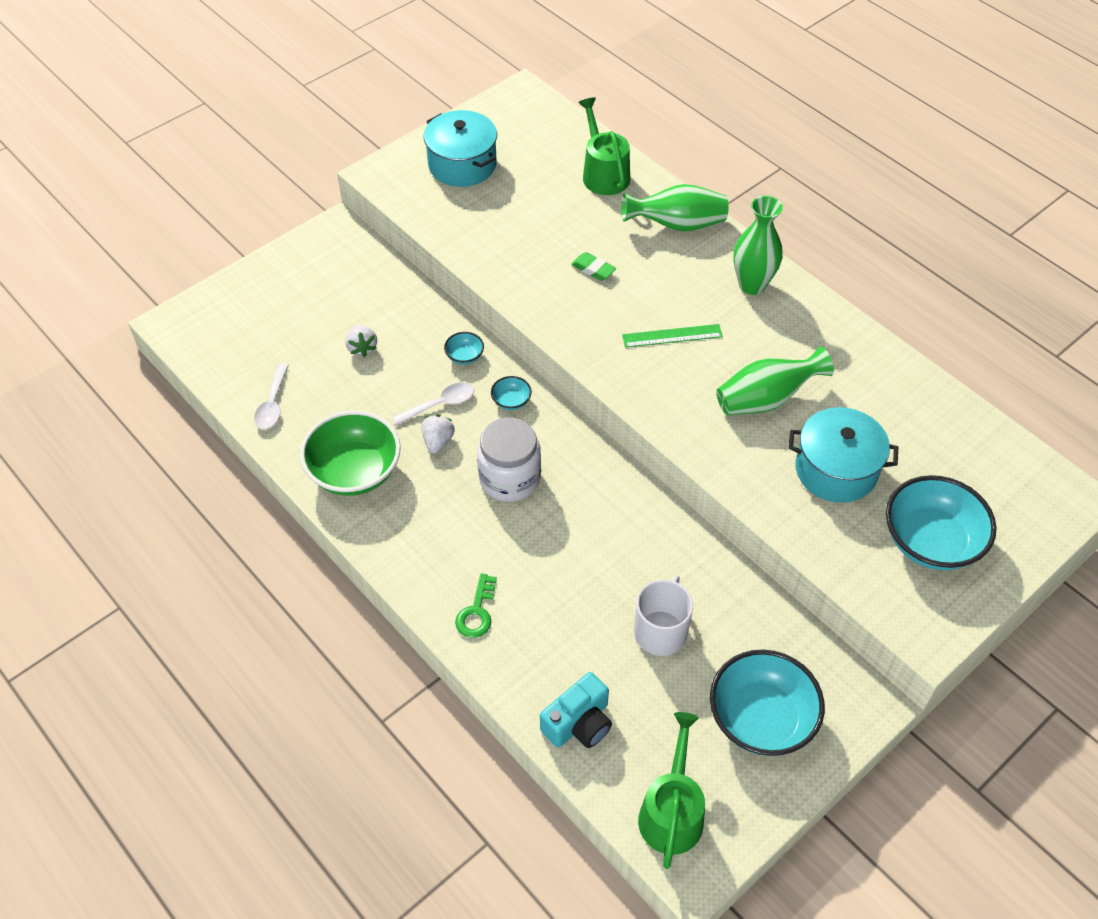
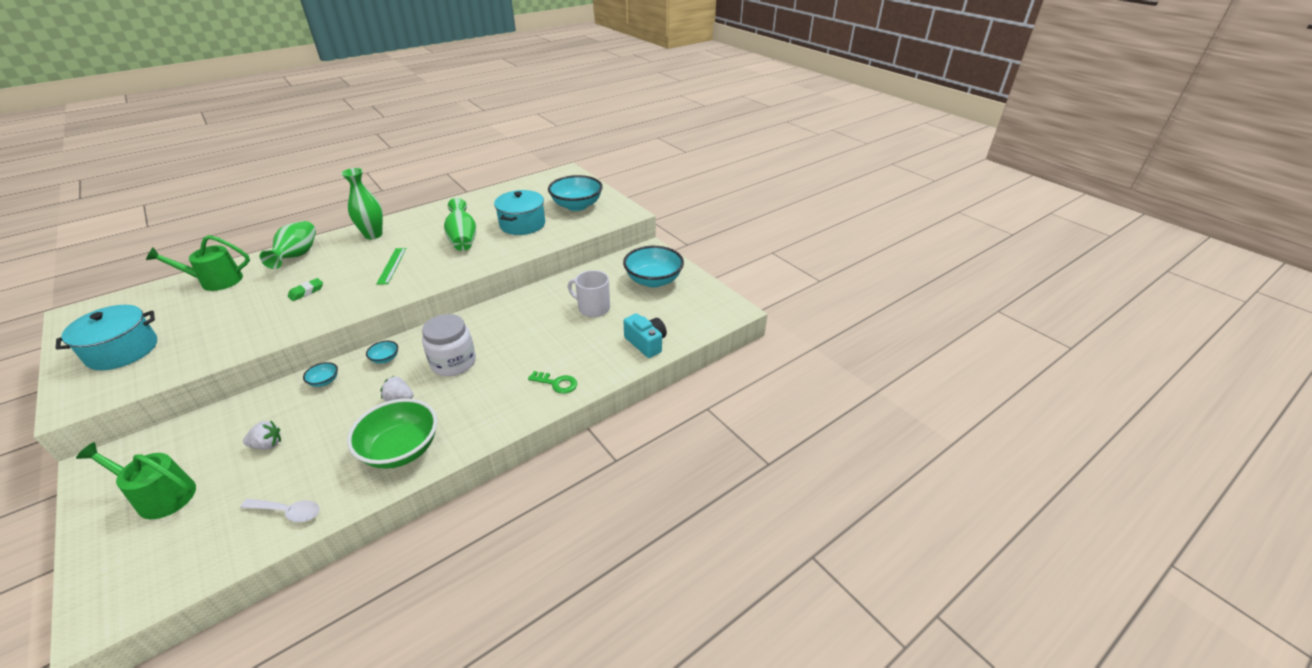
camera: 85 degrees left, 15 degrees down
(440, 404) = (363, 396): white spoon -> none
(672, 811) = (703, 314): green watering can -> green watering can (160, 496)

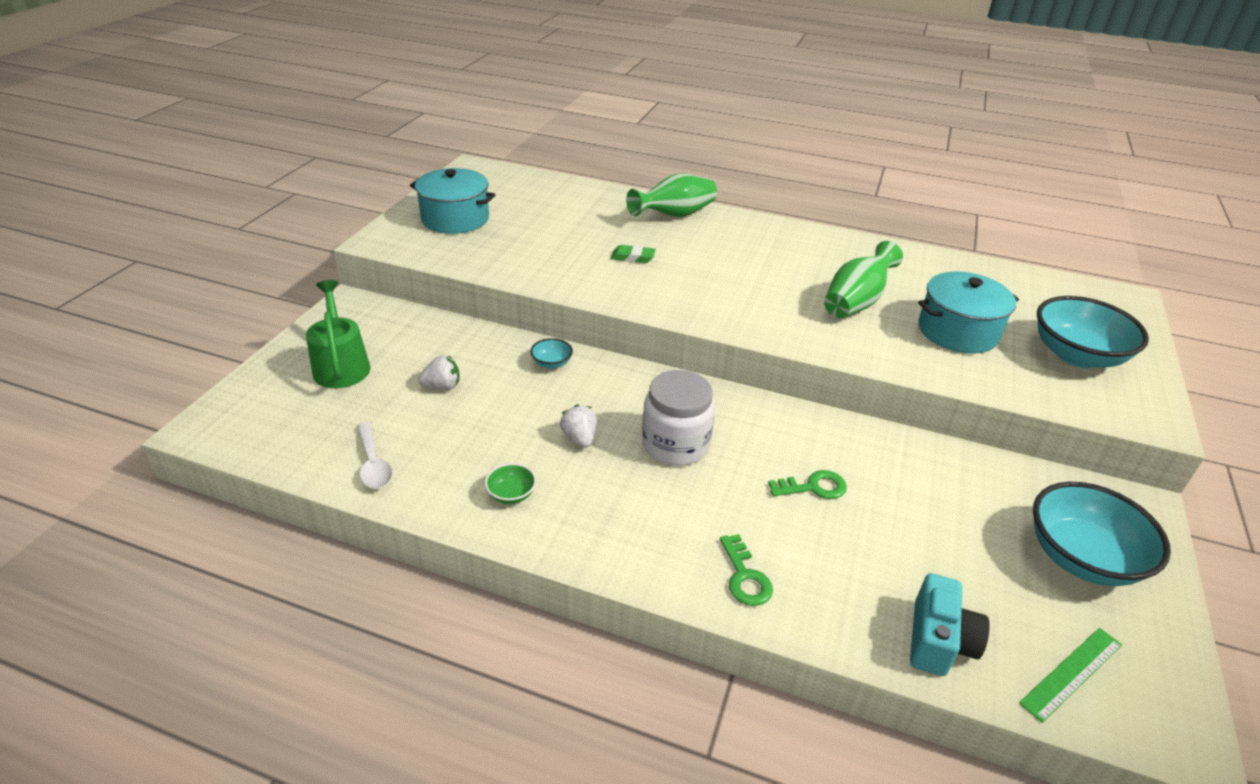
camera: 55 degrees right, 0 degrees up
(215, 281) = (585, 199): green watering can -> none
(267, 445) = (442, 386): white strawberry -> white strawberry turned 60 degrees counterclockwise
(373, 235) = (769, 236): green vase -> none
(385, 359) = (624, 383): turquoise bowl -> none
(392, 265) = (740, 282): green ruler -> green ruler (1071, 673)
(401, 450) = (511, 494): green bowl -> green bowl, size x0.43
(537, 330) = (813, 487): none -> green key
(593, 308) = (927, 520): white mug -> none

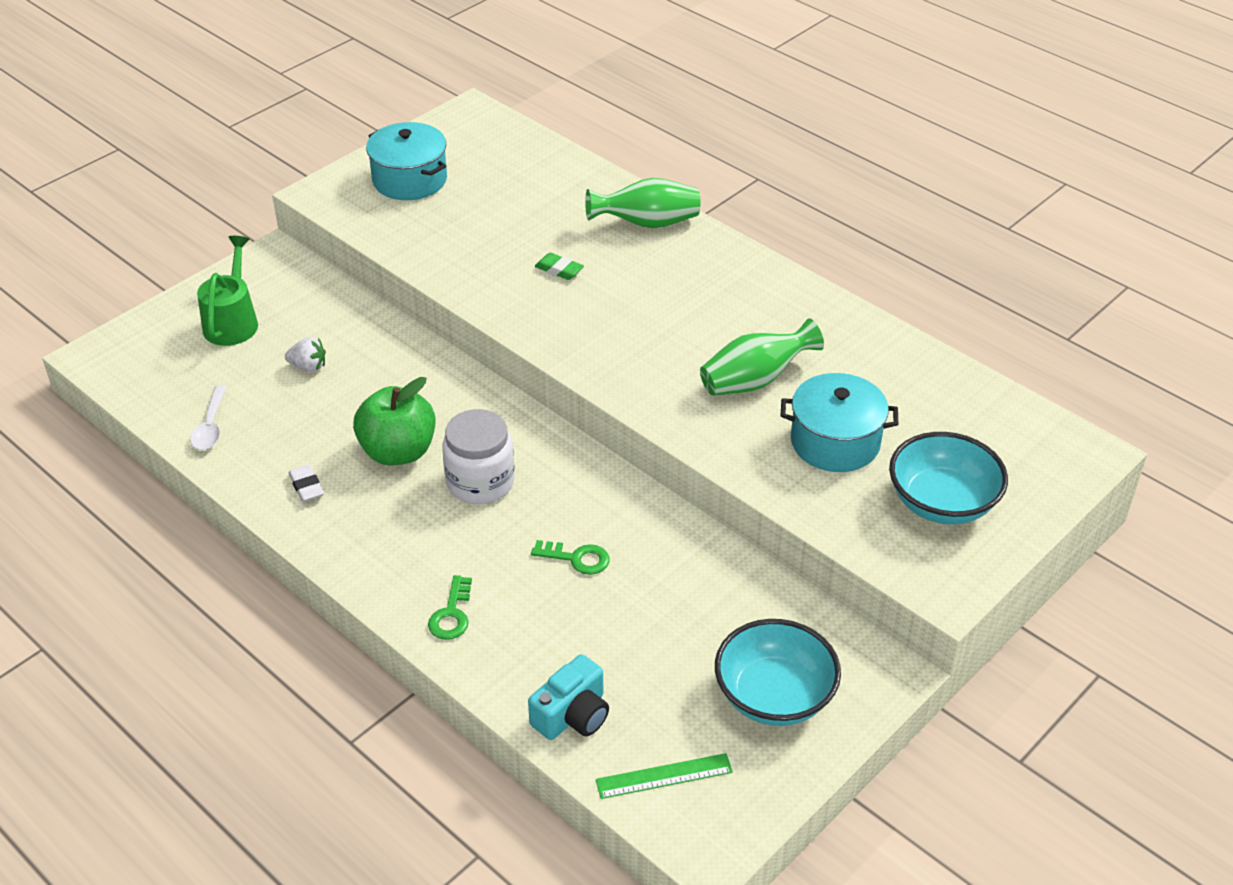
camera: 25 degrees right, 5 degrees up
(511, 494) = (306, 486): green bowl -> white eraser
(551, 363) = (423, 368): turquoise bowl -> none
(580, 438) = (398, 451): white strawberry -> green apple

